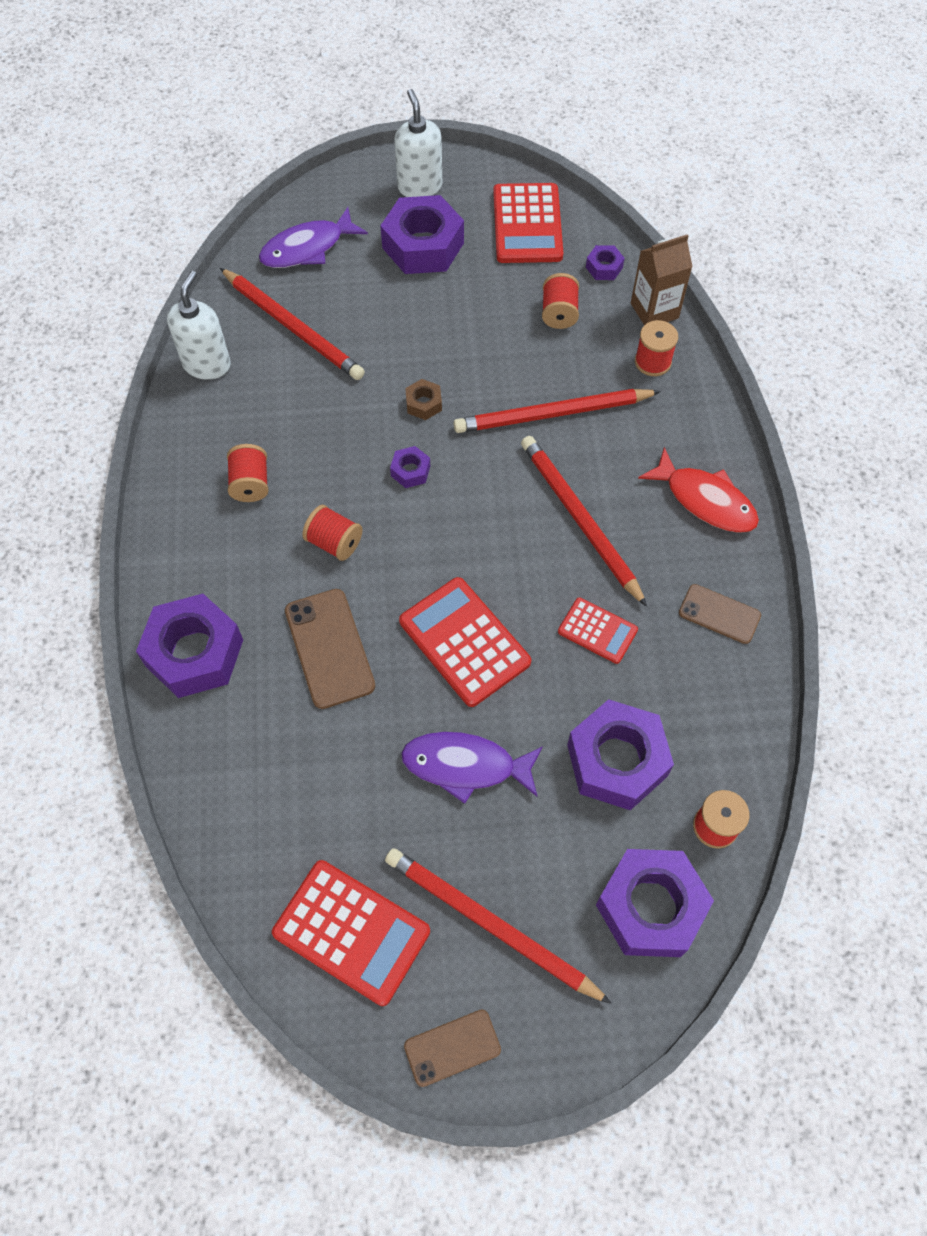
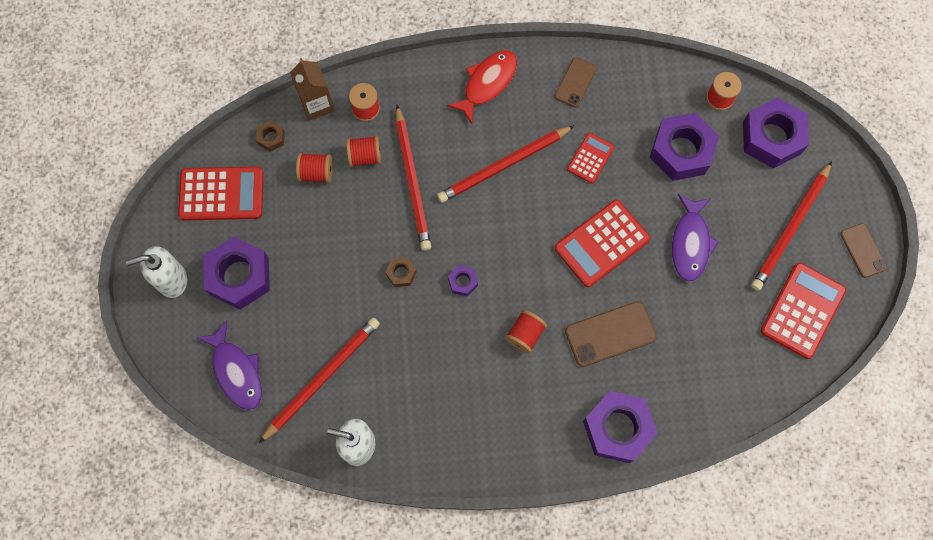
camera: 90 degrees left, 10 degrees up
(251, 483) = (474, 400): red spool -> red spool (365, 156)
(604, 267) = (271, 138): purple nut -> brown nut

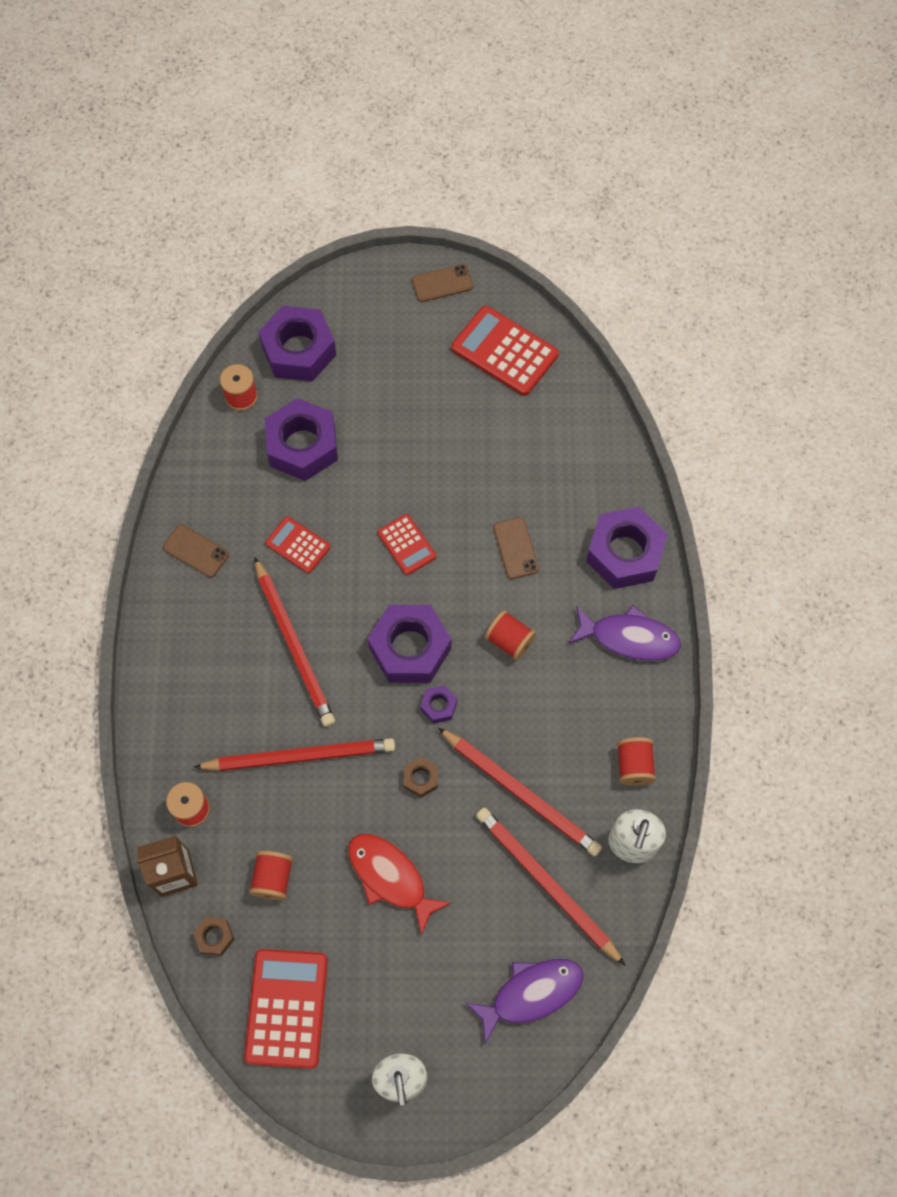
camera: 85 degrees left, 5 degrees down
(239, 276) = (405, 986): purple nut -> purple nut (410, 648)
(365, 156) = (258, 814): red spool -> red spool (634, 766)
(487, 83) = (180, 654): red fish -> red fish (391, 877)
(602, 244) = (406, 545): red calculator -> red calculator, size x0.57
(610, 334) = (515, 548): brown phone -> brown phone, size x0.64
(690, 243) = (415, 451): purple fish -> purple fish (629, 638)
(790, 228) = (410, 348): red pencil -> red pencil (521, 793)

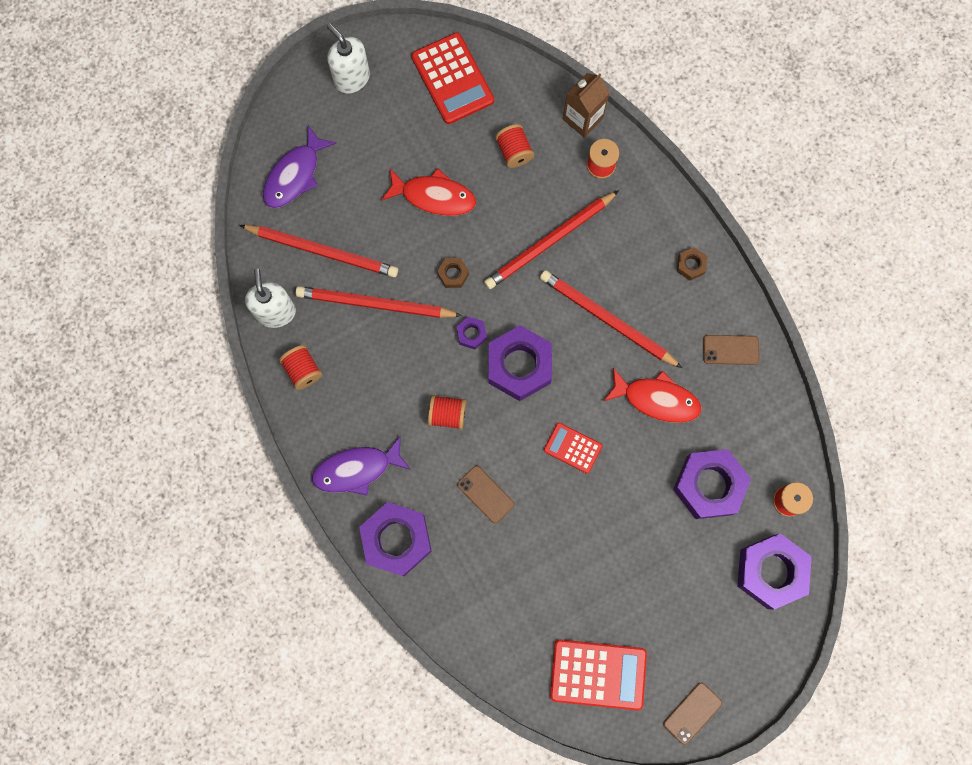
camera: 150 degrees right, 10 degrees up
(214, 937) = (528, 94): brown nut -> brown nut (691, 265)
(298, 545) = (656, 399): red calculator -> red fish

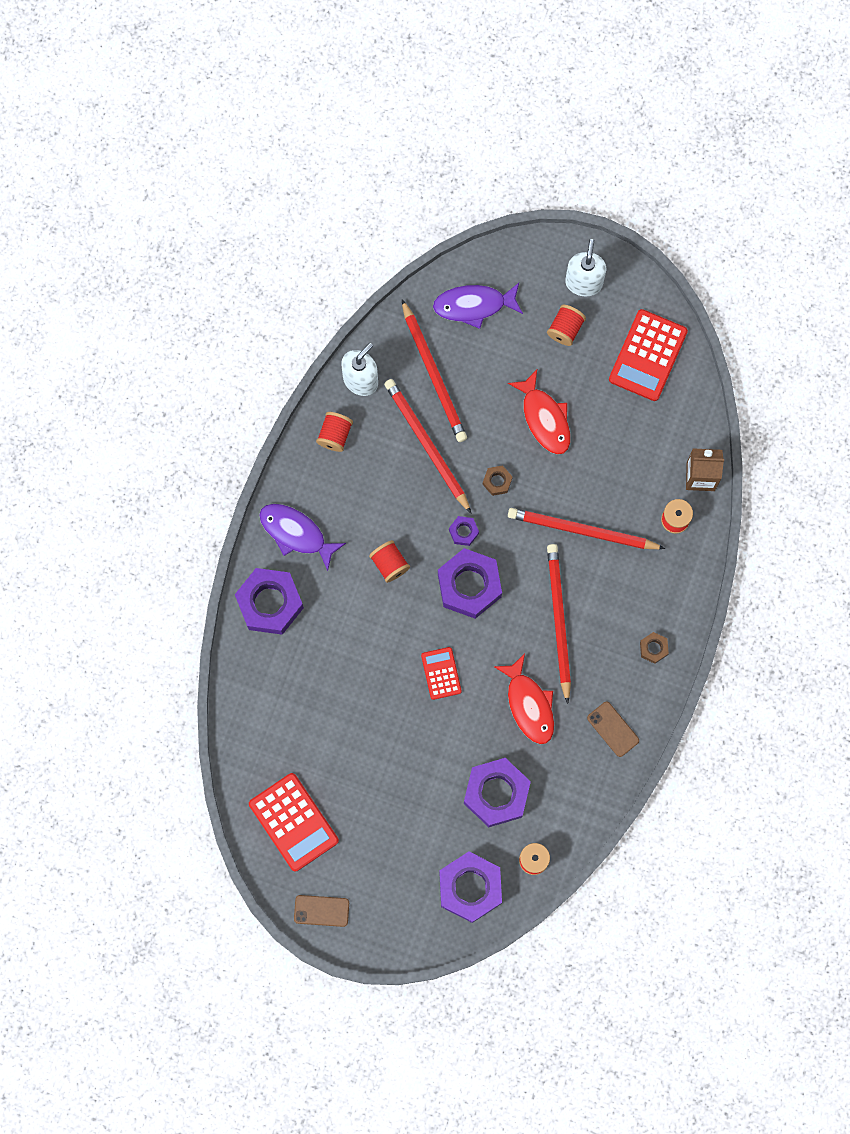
camera: 50 degrees right, 0 degrees up
(485, 494) = (355, 639): brown phone -> none
(514, 151) = (630, 447): red spool -> red spool (565, 329)

